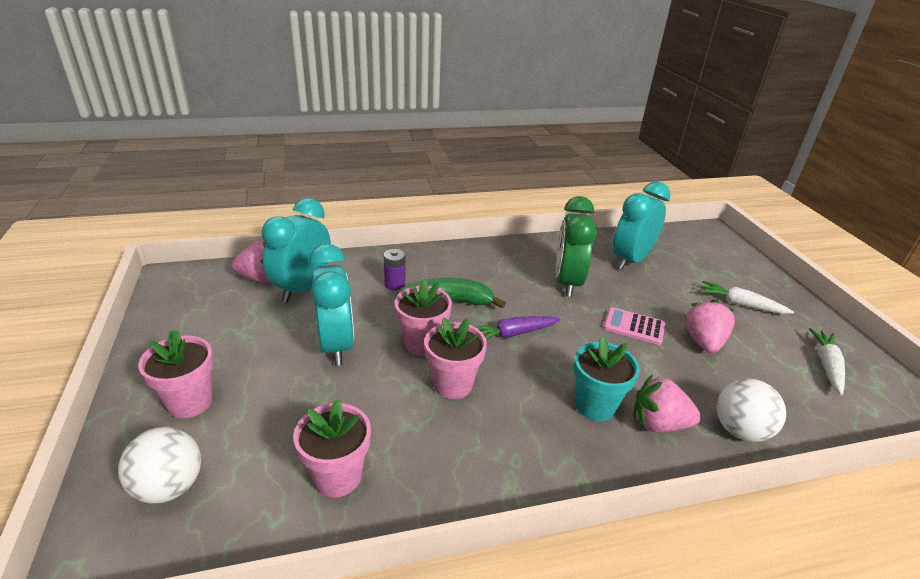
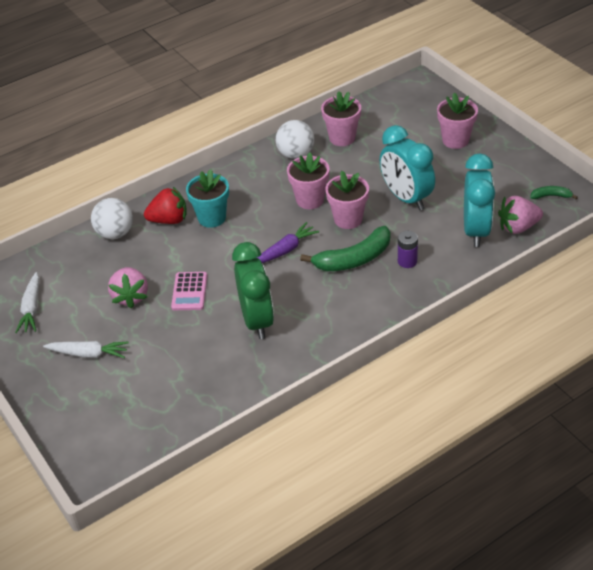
camera: 165 degrees right, 10 degrees up
(169, 486) = (418, 110): white ball -> white ball (296, 154)
(190, 294) = (551, 196): none -> green banana
(630, 260) = (198, 378): turquoise clock -> none
(634, 326) = (189, 291): pink calculator -> pink calculator turned 90 degrees clockwise
(658, 424) = (169, 220): pink strawberry -> red strawberry

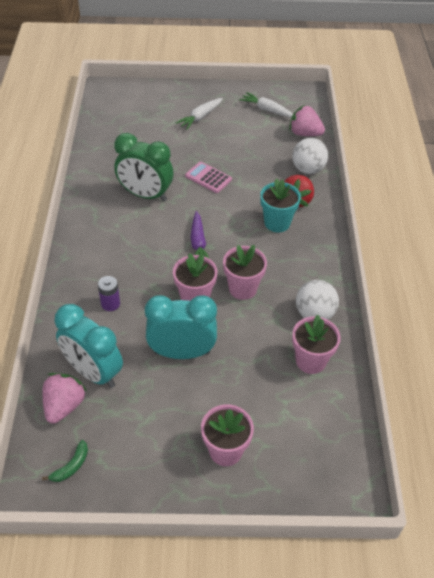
camera: 120 degrees right, 5 degrees up
(131, 296) = (233, 151): pink strawberry -> pink strawberry (304, 133)
(354, 259) = (147, 275): green banana -> none

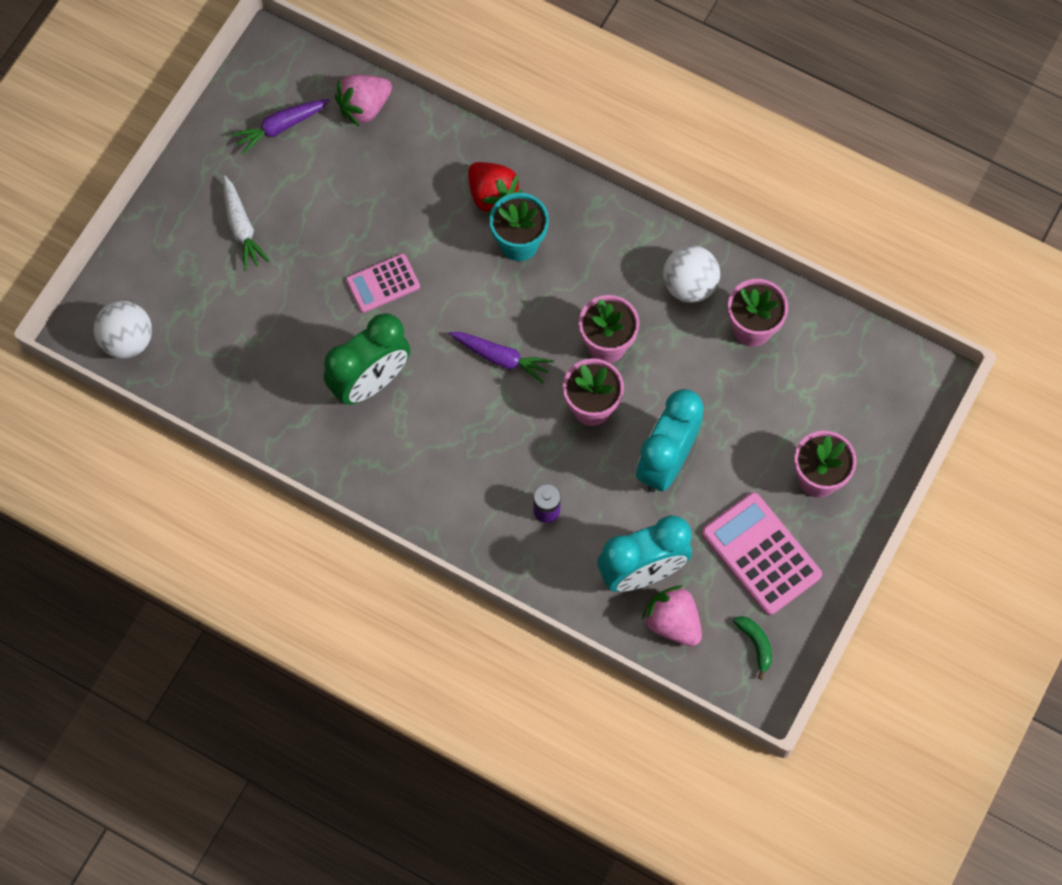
camera: 60 degrees left, 20 degrees up
(145, 439) = (761, 554): none -> pink calculator
(267, 110) = (281, 127): white carrot -> purple carrot
(308, 169) = (440, 146): white ball -> white ball (127, 340)

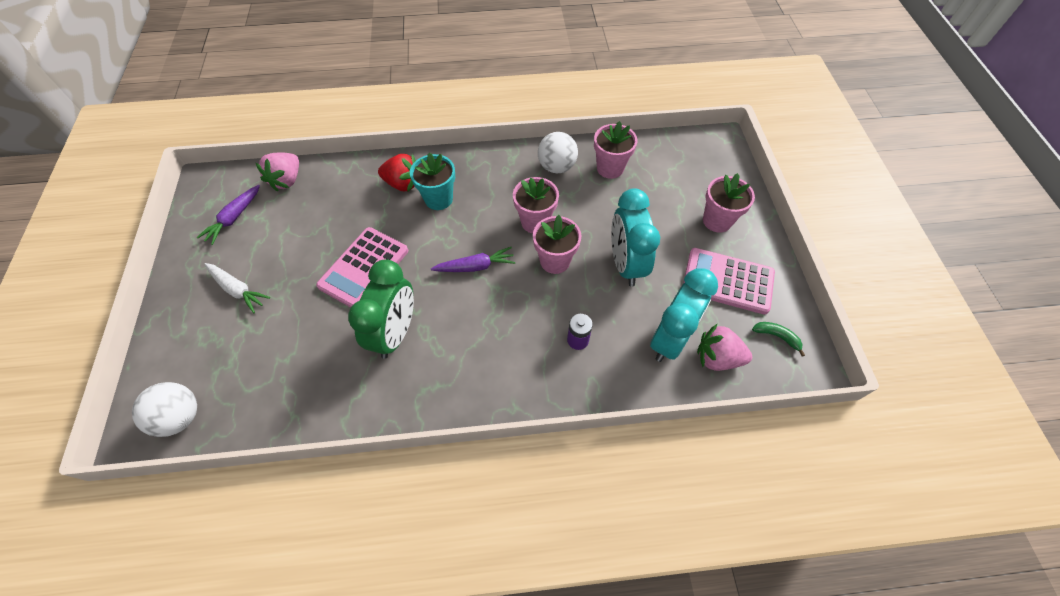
camera: 35 degrees left, 10 degrees down
(383, 283) = (364, 268): pink calculator -> pink calculator, size x1.63

